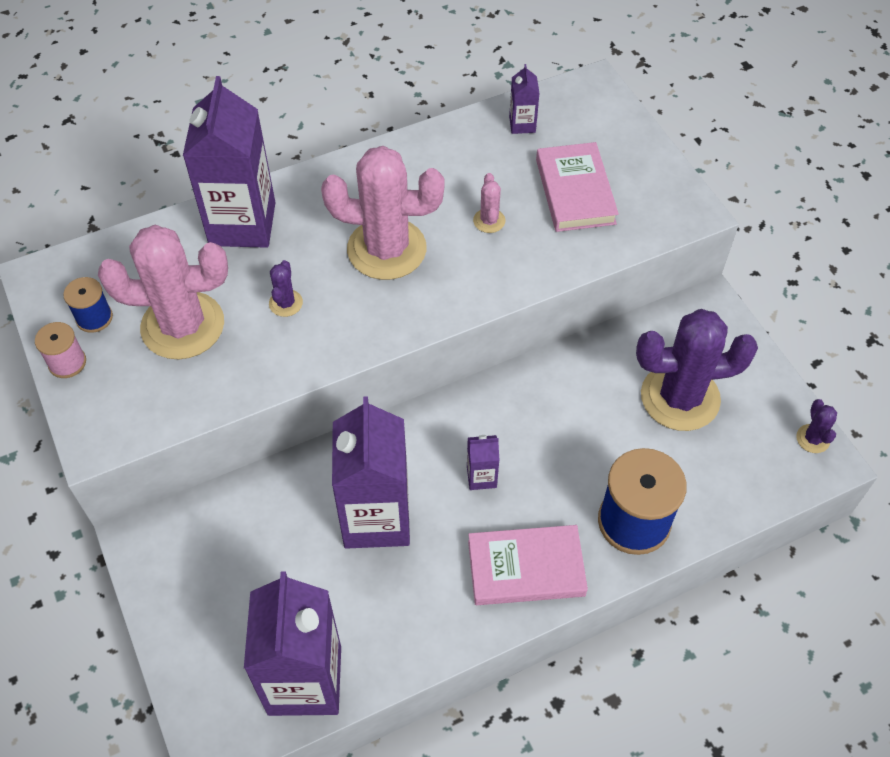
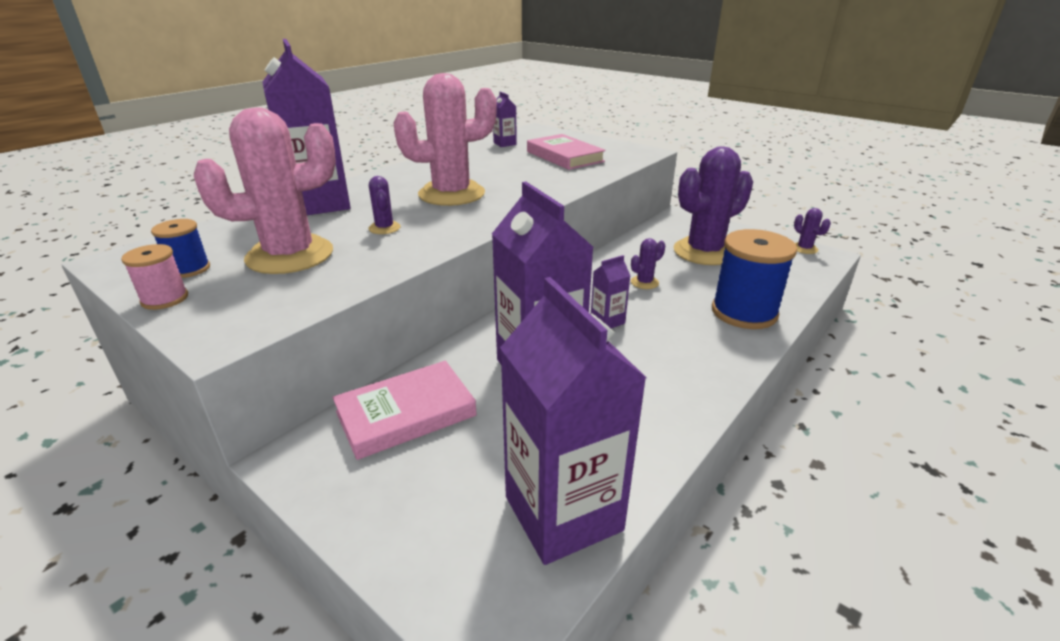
camera: 25 degrees left, 25 degrees down
(489, 221) = (518, 173): pink cactus -> none
(526, 568) = (695, 360): pink book -> pink book (406, 414)
(565, 428) = (644, 282): none -> purple cactus

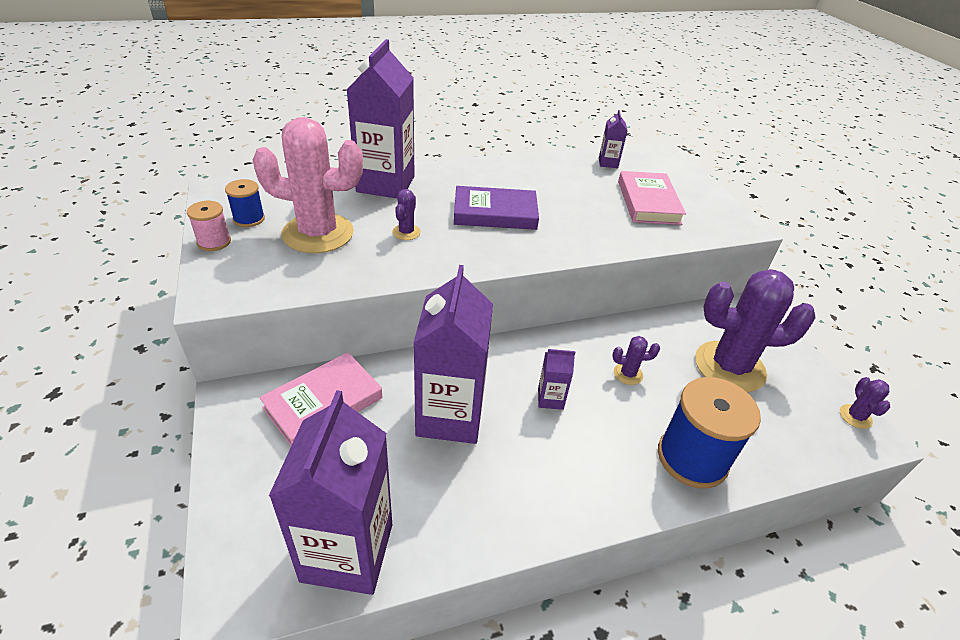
camera: 30 degrees right, 10 degrees up
(406, 414) = (323, 403): pink book -> pink book turned 45 degrees counterclockwise
(451, 194) = (495, 213): pink cactus -> purple book

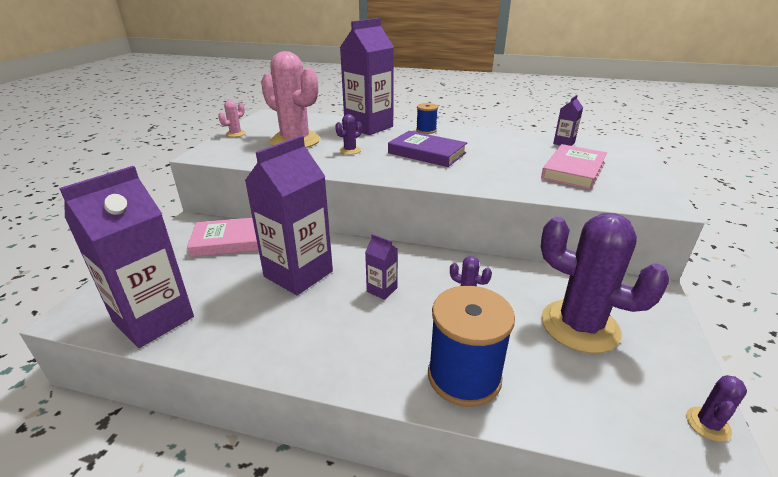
camera: 35 degrees right, 10 degrees down
(214, 242) = (235, 134): pink spool -> pink cactus
(249, 219) = (267, 128): blue spool -> blue spool (426, 130)

